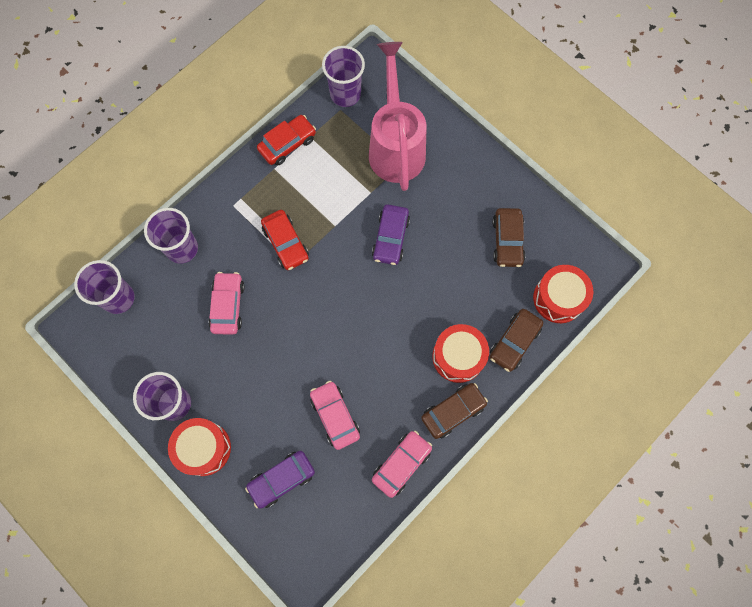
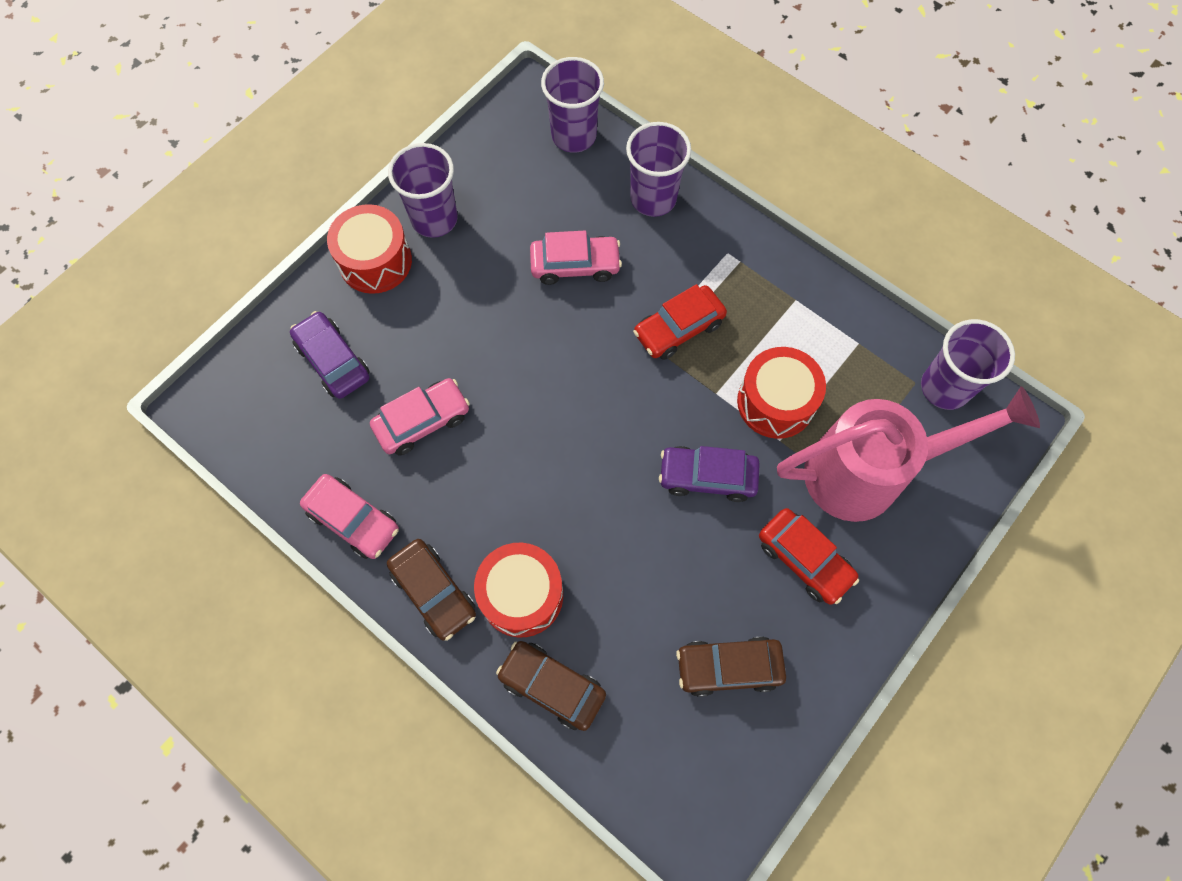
camera: 85 degrees right, 5 degrees down
(287, 144) = (840, 313): red car -> red car (804, 559)
(558, 298) = (635, 762): red drum -> red drum (775, 402)

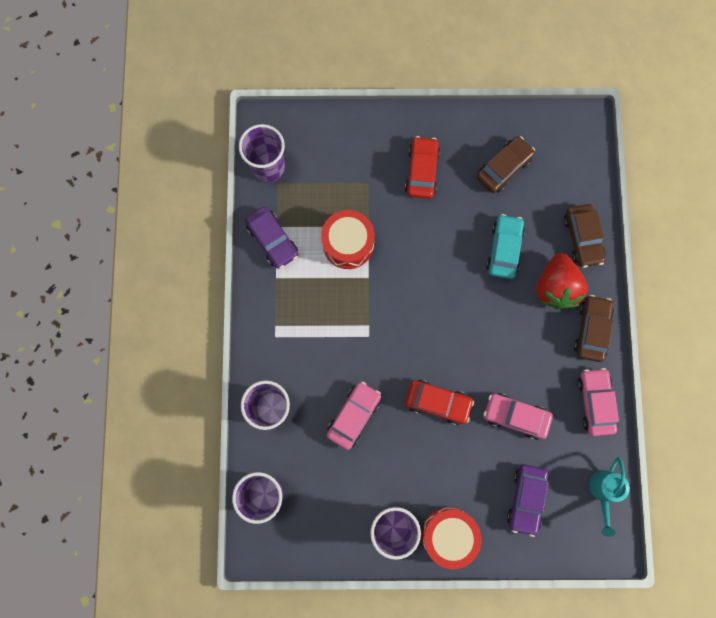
camera: 130 degrees left, 10 degrees up
(260, 444) = (603, 492): none -> turquoise watering can
(521, 595) = (555, 287): red drum -> red strawberry
(575, 265) = (354, 415): pink car -> pink car turned 75 degrees clockwise
(621, 574) = (504, 249): none -> turquoise car
(678, 328) = (346, 326): red car -> red car (437, 402)
(707, 477) = (419, 247): purple car -> purple car (273, 240)
(728, 667) = (503, 168): brown car -> brown car turned 90 degrees counterclockwise
(870, 472) = (348, 171): pink watering can -> none

